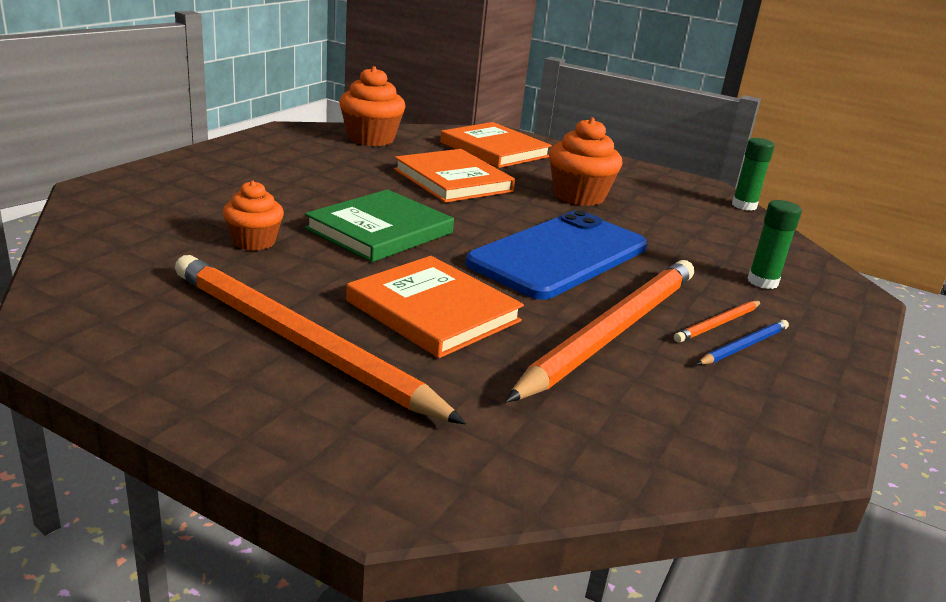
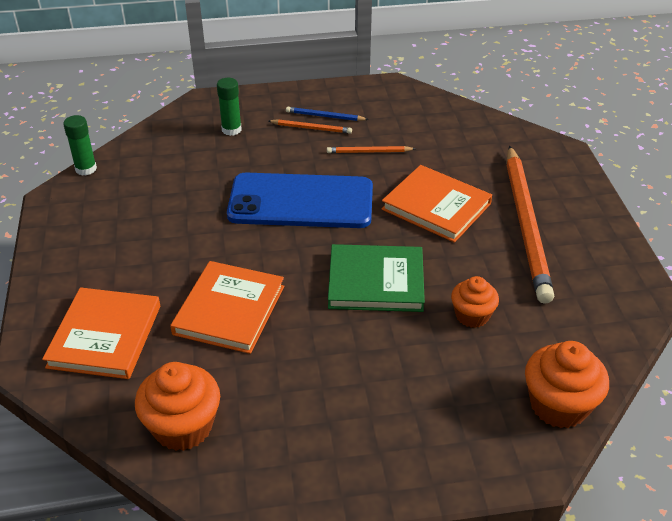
camera: 125 degrees left, 15 degrees up
(433, 311) = (436, 206): orange book -> orange book turned 60 degrees counterclockwise
(579, 196) = (174, 239): orange cupcake -> orange cupcake (558, 405)
(612, 331) = (368, 152): orange pencil -> orange pencil, size x0.42

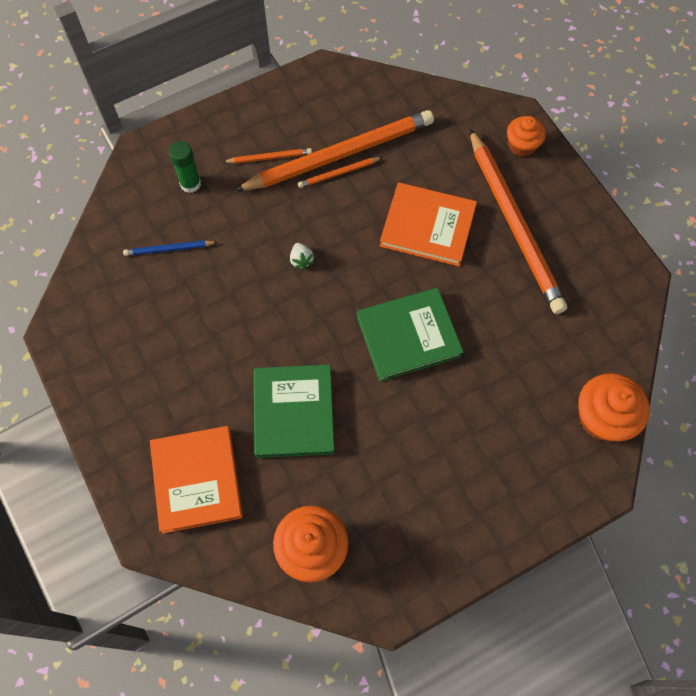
camera: 20 degrees left, 25 degrees up
(86, 169) = (69, 284): green glue stick -> none
(229, 310) = (293, 412): orange book -> green book
(301, 202) = (301, 260): blue phone -> white strawberry
(325, 116) = (275, 136): blue pencil -> blue pencil (168, 249)
(377, 140) = (340, 154): none -> orange pencil
(472, 316) = (503, 347): orange cupcake -> orange cupcake (522, 146)

